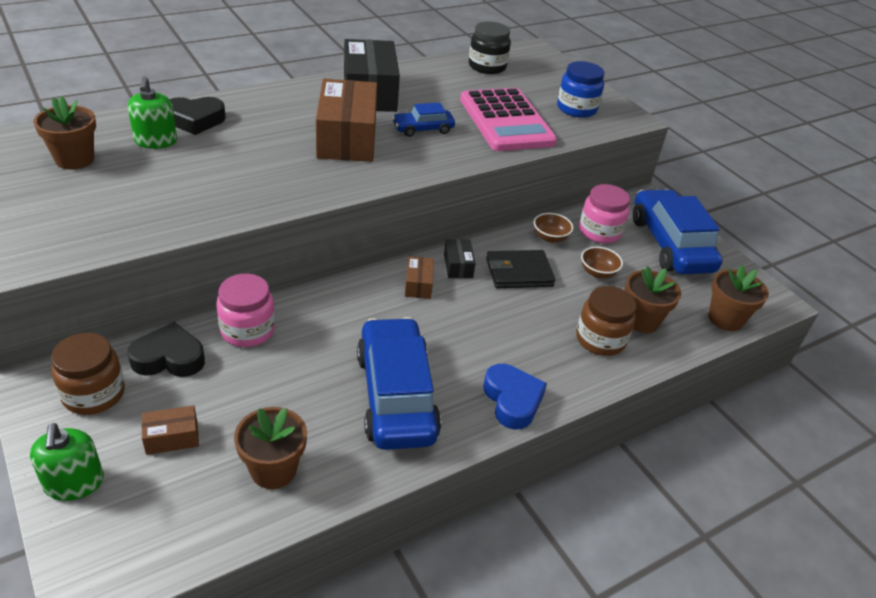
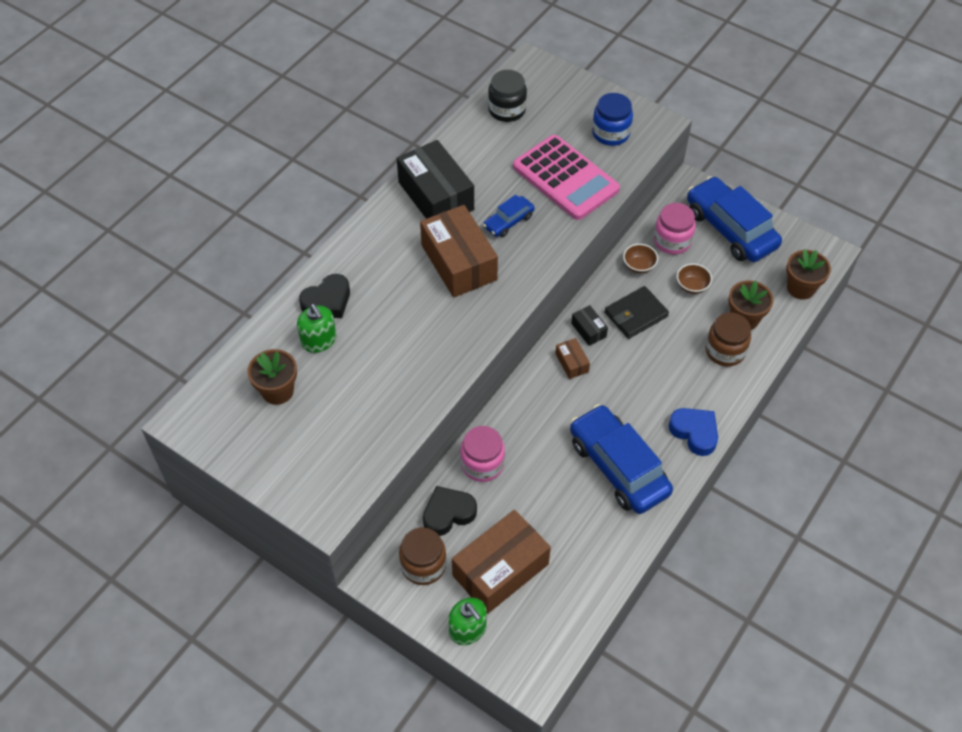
camera: 20 degrees left, 15 degrees up
(172, 437) = (500, 570): brown box -> brown box, size x2.23
(273, 470) = (580, 559): brown flower pot -> none

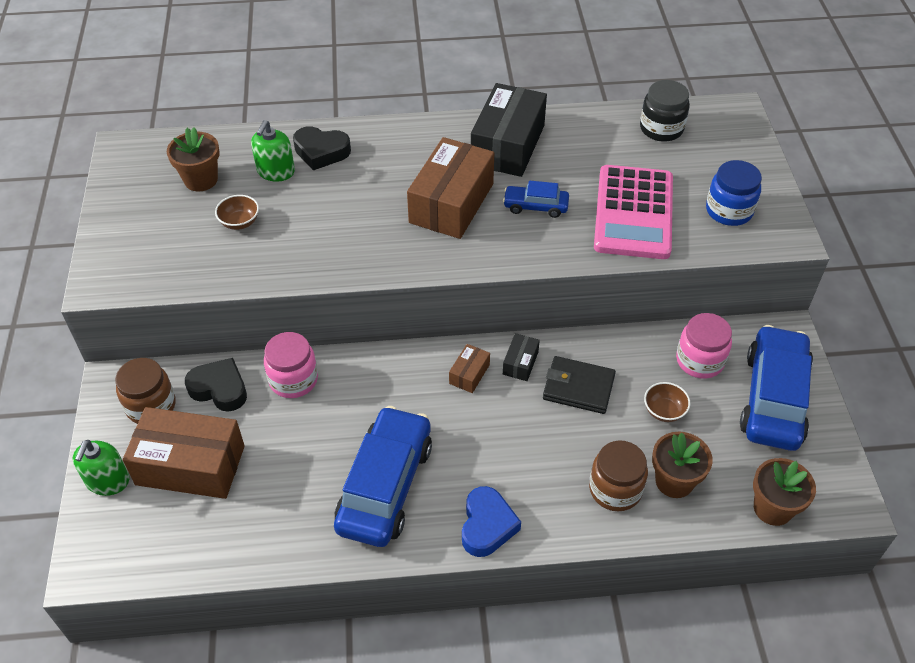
camera: 50 degrees right, 5 degrees down
(639, 266) = (638, 354): brown bowl -> brown bowl (240, 222)

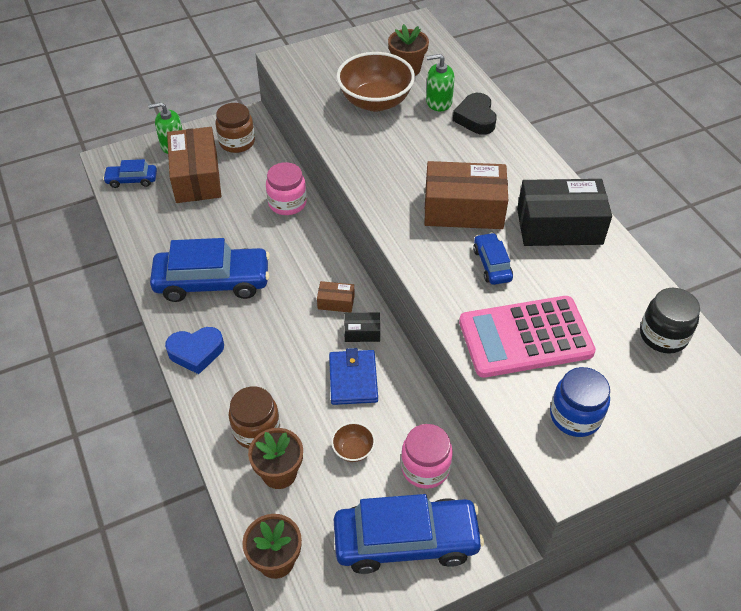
camera: 70 degrees right, 0 degrees up
(148, 544) = (132, 180): none -> blue car
(219, 389) = (264, 169): black heart -> none
(240, 222) = (375, 101): brown bowl -> brown bowl, size x2.22
(578, 387) = (353, 379): black wallet -> blue wallet

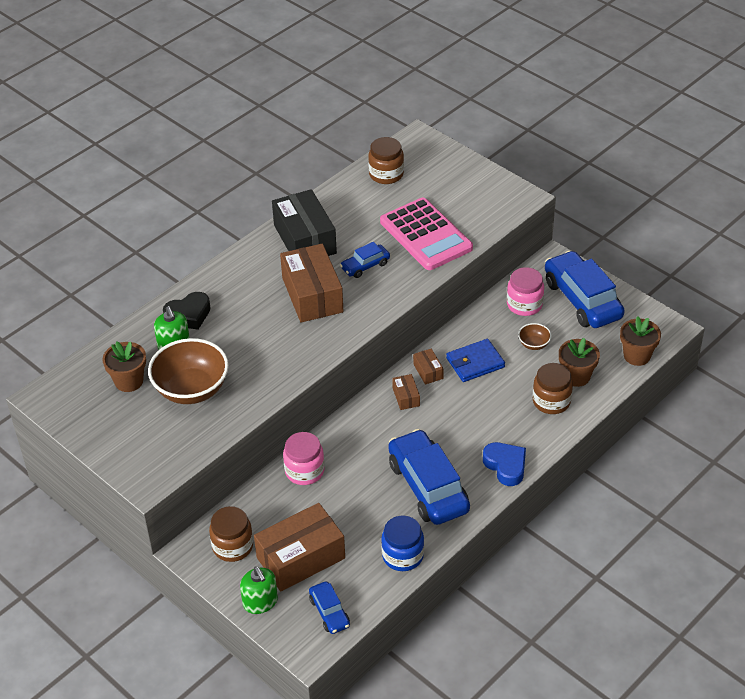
camera: 110 degrees left, 5 degrees down
(362, 332) = (428, 371): black box -> brown box
(575, 416) = (477, 201): blue jar -> blue jar (402, 555)
(663, 335) = (386, 174): black jar -> brown jar

